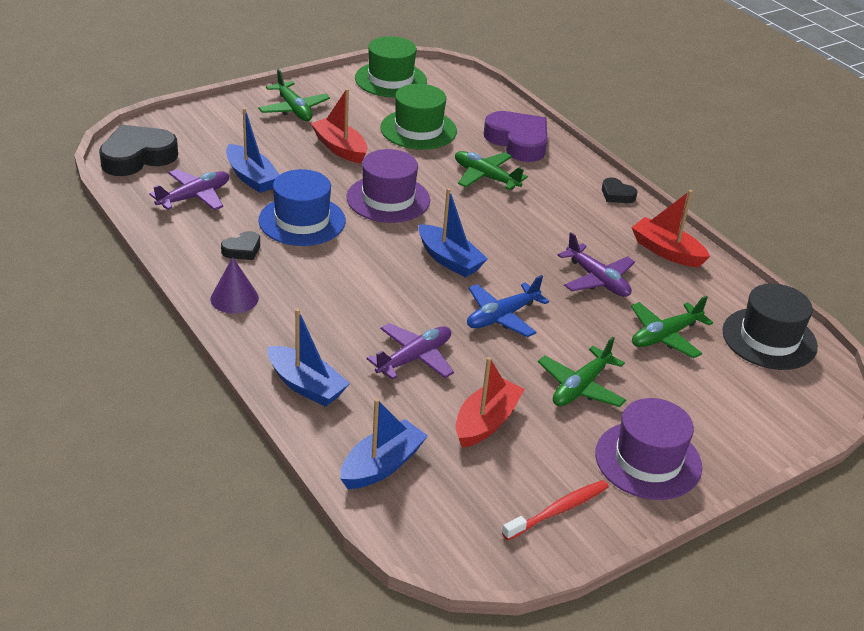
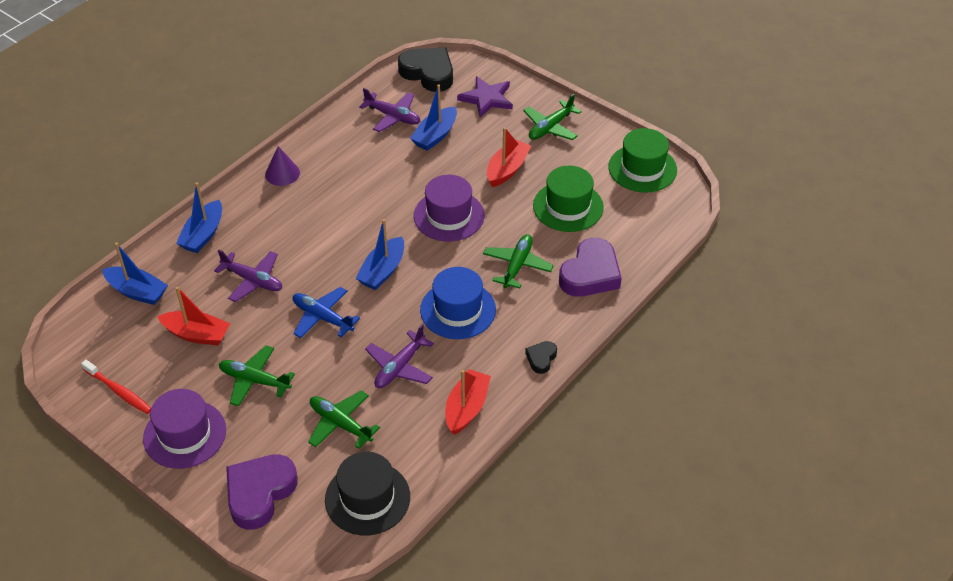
camera: 75 degrees right, 10 degrees up
(216, 132) = (487, 99): none -> purple star
(242, 250) = (340, 160): black heart -> none
(302, 221) = (392, 178): blue hat -> blue hat (458, 310)
(750, 414) = (259, 493): none -> purple heart

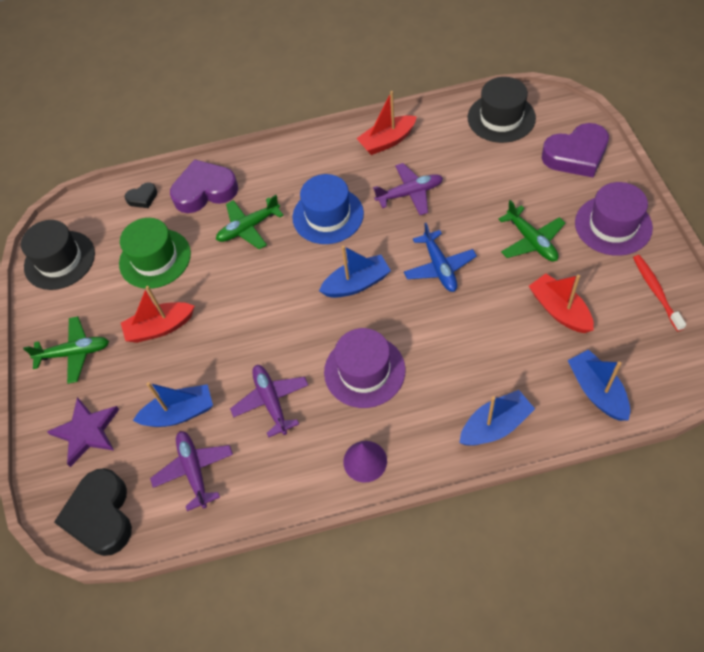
camera: 135 degrees left, 10 degrees up
(253, 280) = (477, 339): purple plane -> purple plane (271, 401)
(340, 424) = (485, 174): green plane -> none
(449, 216) = (255, 307): purple hat -> purple hat (364, 371)
(541, 358) = (305, 148): black heart -> black heart (143, 198)
(642, 168) = (59, 260): green hat -> black hat

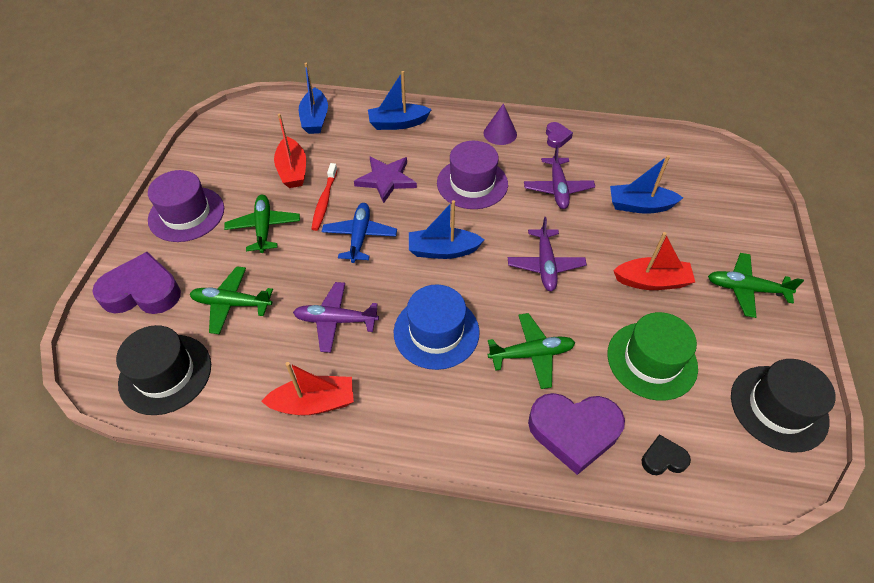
camera: 165 degrees left, 5 degrees down
(87, 431) = (726, 219): purple star -> purple star (386, 180)
(101, 515) = (710, 163): black heart -> none
(194, 470) = (632, 166): purple plane -> purple plane (545, 265)
(294, 483) = (556, 137): none -> purple heart
(499, 174) = (232, 304): none -> green plane
(656, 291) = (212, 157): red toothbrush -> red toothbrush (324, 201)

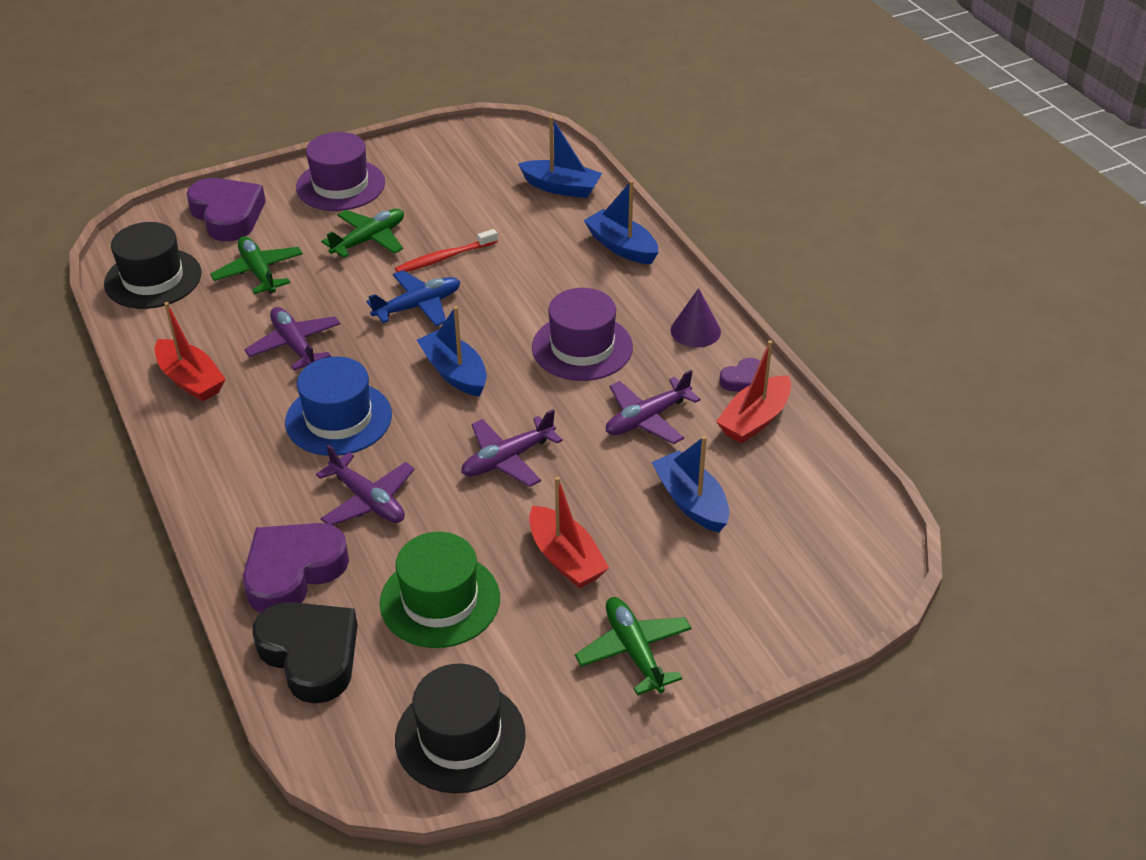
camera: 55 degrees right, 10 degrees down
(293, 170) = (466, 215): red boat -> red boat (754, 420)
(315, 119) = (561, 187): blue boat -> blue boat turned 120 degrees counterclockwise
(386, 180) = (520, 283): purple star -> none
(531, 354) = (368, 500): green plane -> purple plane
(574, 431) = (293, 572): purple heart -> purple heart turned 75 degrees clockwise
(663, 459) = (310, 655): black heart -> black heart, size x2.06

